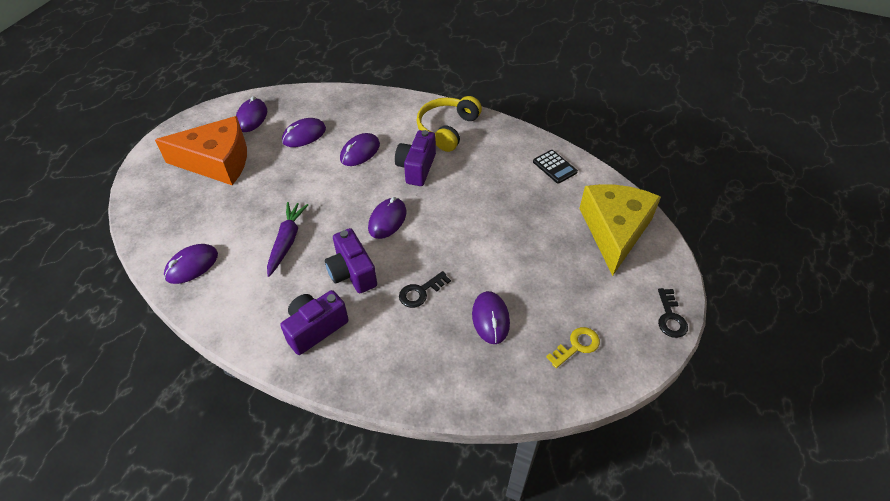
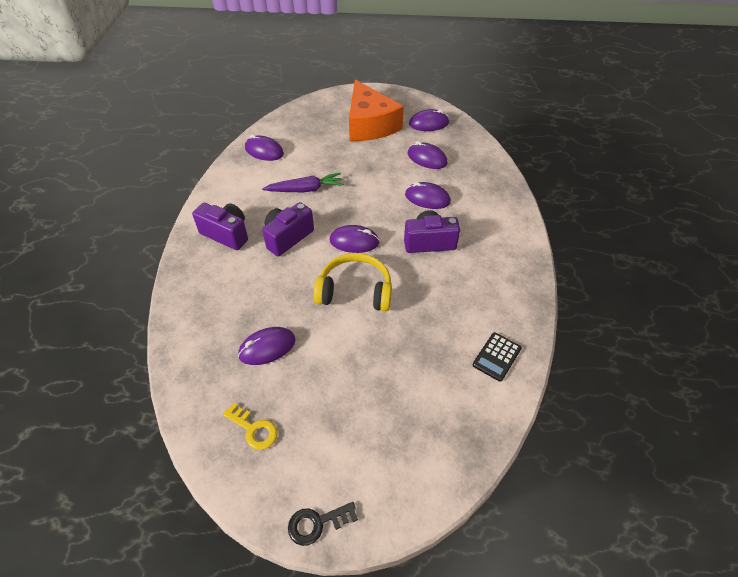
camera: 70 degrees right, 0 degrees up
(420, 292) = (281, 288): black key -> none
(447, 129) = (497, 249): yellow headphones -> yellow headphones (355, 291)
(614, 231) = (426, 439): yellow cheese -> none

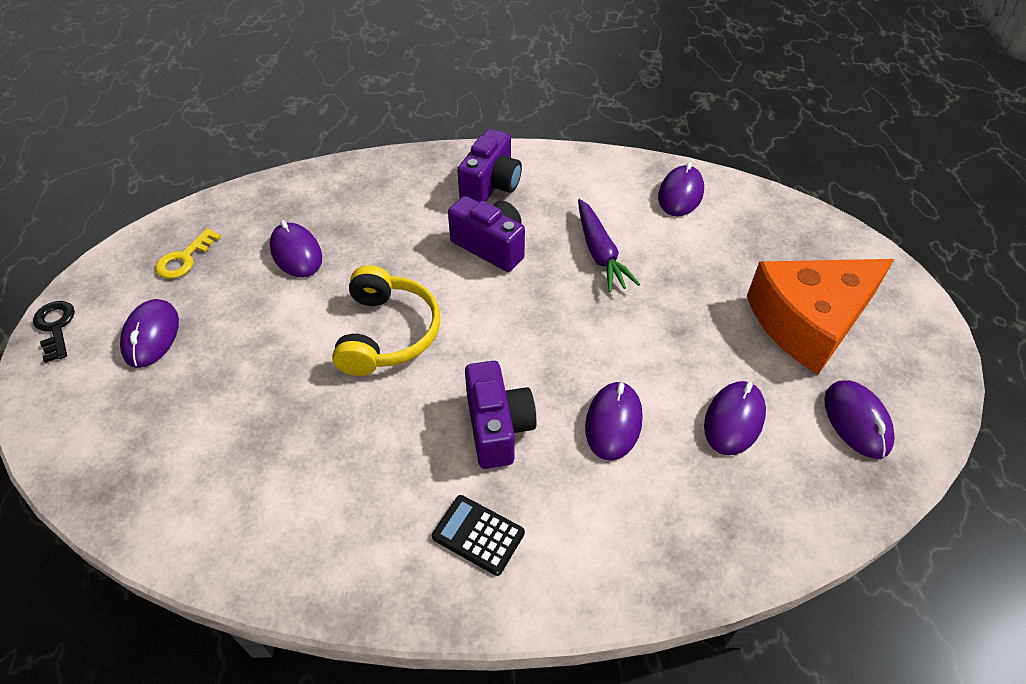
camera: 85 degrees right, 0 degrees up
(354, 241) = (489, 324): purple mouse -> purple mouse (151, 336)
(496, 357) = (244, 528): black calculator -> black calculator (478, 535)

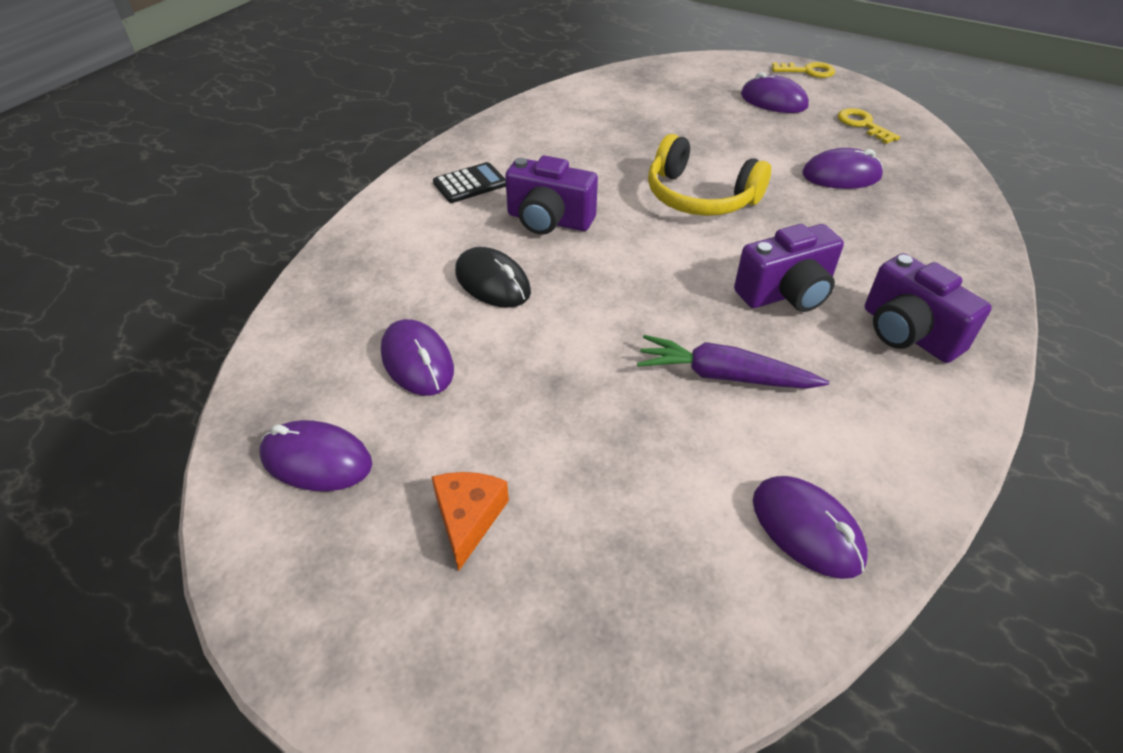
camera: 120 degrees right, 5 degrees down
(55, 327) = (808, 71): black key -> yellow key
(613, 423) = (492, 283): purple mouse -> black mouse
(809, 321) = (468, 518): orange cheese -> orange cheese, size x0.44

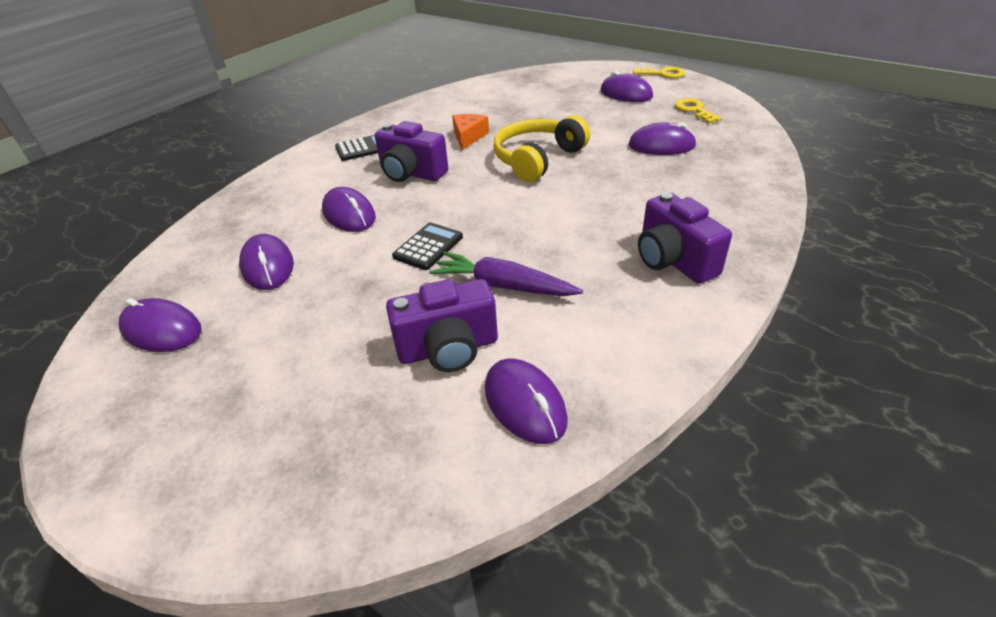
camera: 10 degrees right, 5 degrees down
(468, 518) = (254, 377): orange cheese -> orange cheese (468, 137)
(492, 283) = (349, 214): black mouse -> purple mouse
(612, 326) = (428, 247): none -> black calculator
(699, 197) = (537, 159): yellow headphones -> yellow headphones turned 90 degrees clockwise
(786, 293) = (580, 228): purple camera -> purple camera (448, 349)

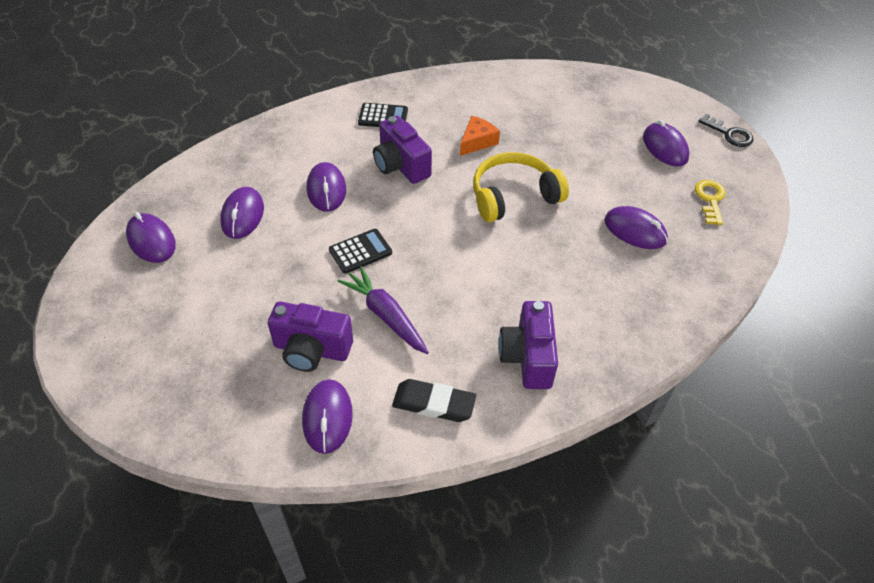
camera: 25 degrees right, 10 degrees up
(626, 336) = (434, 403): none -> black eraser
(663, 74) = (729, 134): yellow key -> black key

